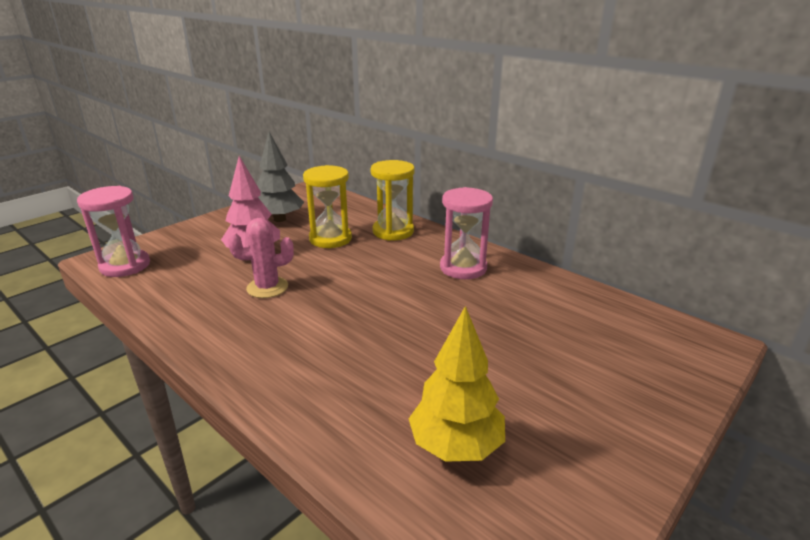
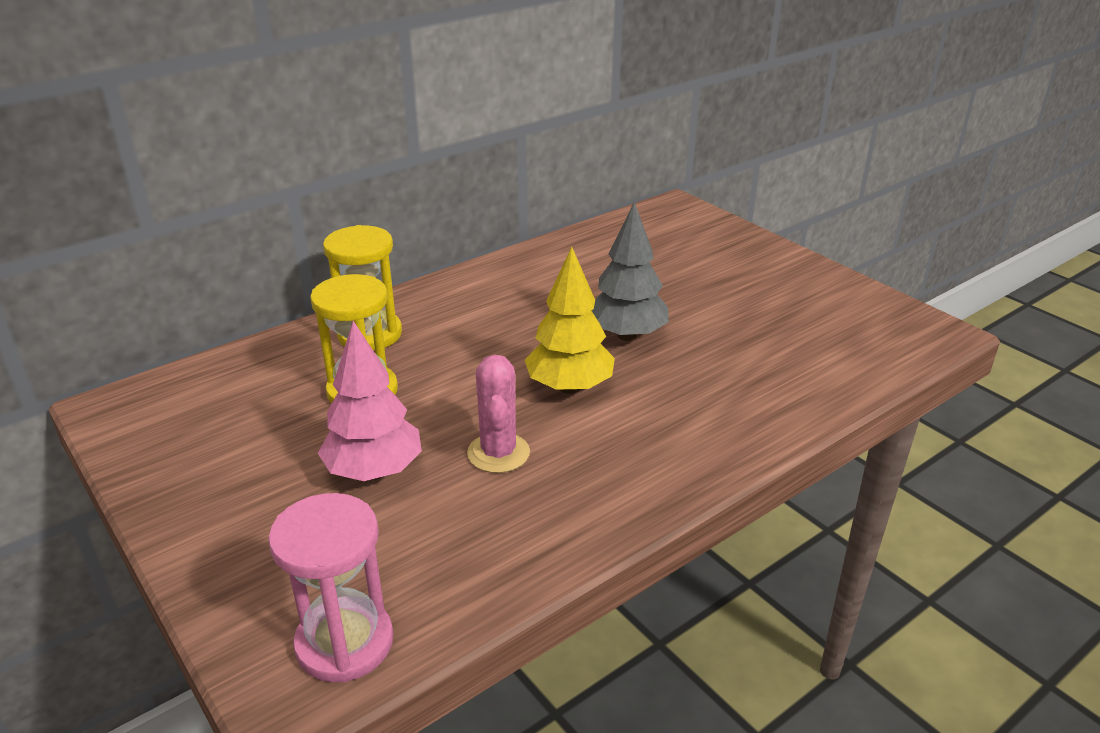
camera: 80 degrees left, 5 degrees up
(280, 219) = (245, 445): grey tree -> grey tree (627, 335)
(456, 446) = (807, 341): yellow tree -> yellow tree (569, 387)
(463, 268) = (503, 295): pink hourglass -> none

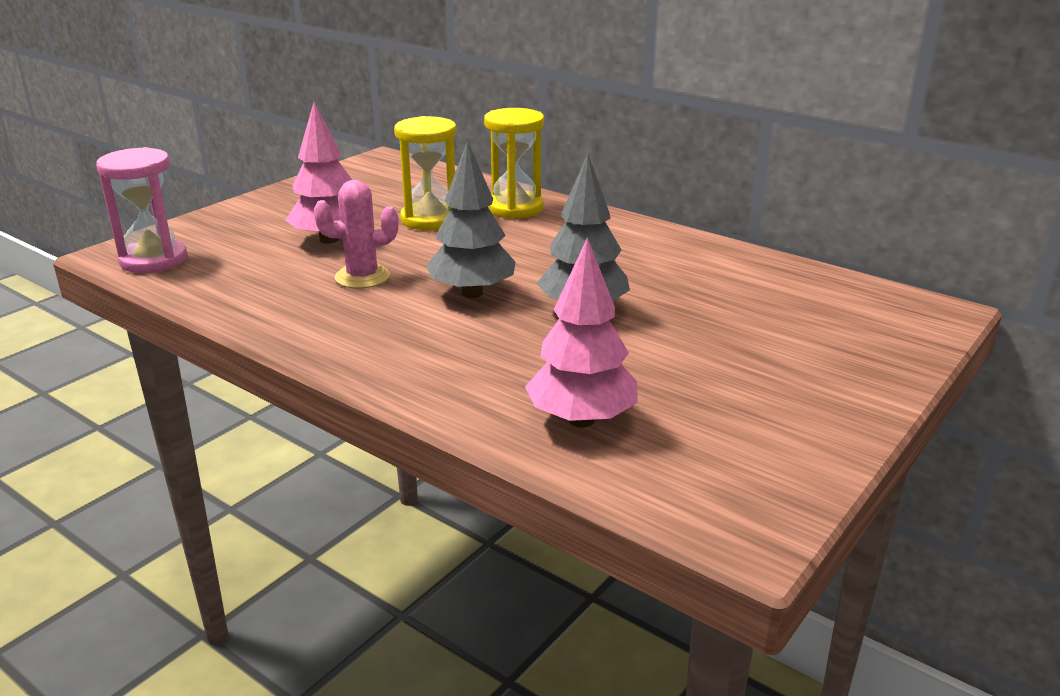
camera: 75 degrees right, 5 degrees down
(569, 387) = (472, 293): yellow tree -> grey tree
(807, 366) = (581, 420): none -> pink tree

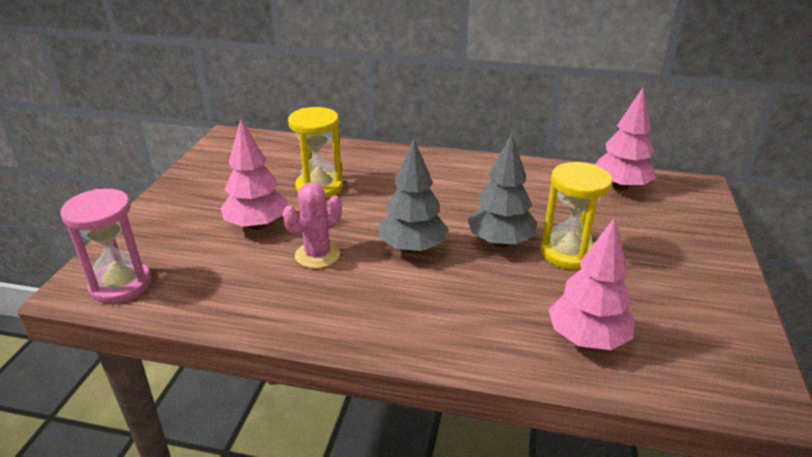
camera: 25 degrees left, 5 degrees up
(514, 208) = (371, 163): yellow hourglass -> yellow hourglass (568, 253)
(815, 289) = (620, 187): none -> pink tree

